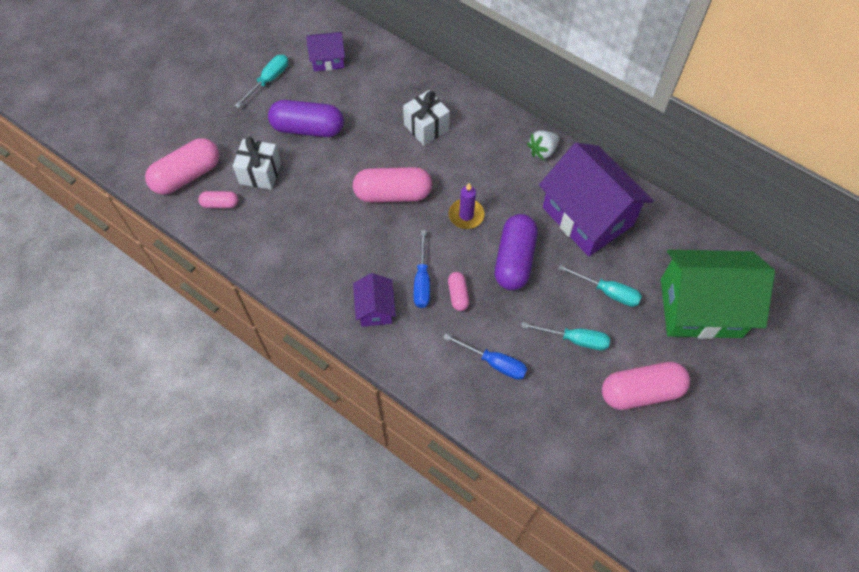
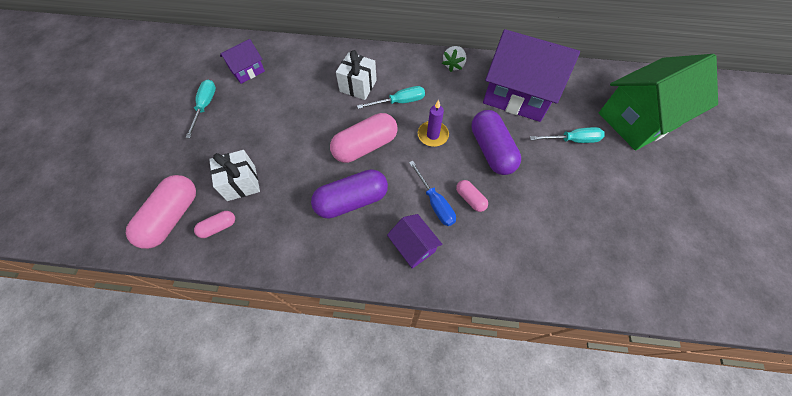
camera: 30 degrees left, 0 degrees up
(308, 128) = (262, 128): purple capsule -> purple capsule (351, 200)
(494, 363) = (536, 238): blue screwdriver -> none
(575, 339) = (578, 187): turquoise screwdriver -> turquoise screwdriver (399, 102)
(641, 391) = (652, 200): pink capsule -> none

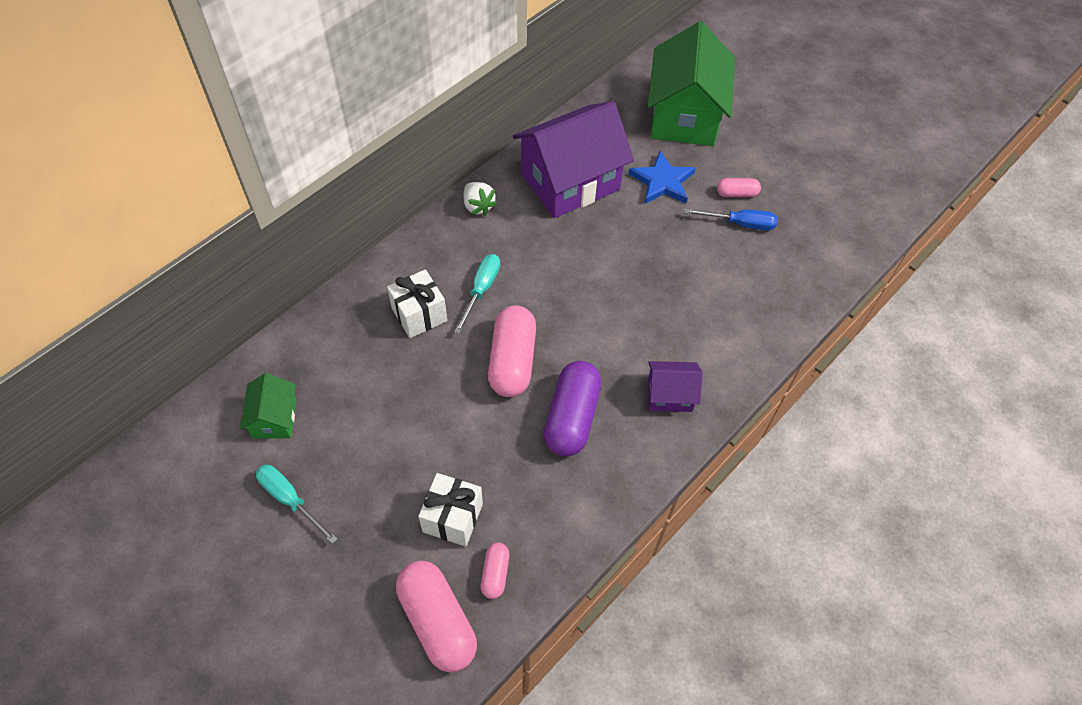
camera: 55 degrees left, 5 degrees down
(247, 70) = (274, 418): purple house -> green house
(433, 135) = (554, 290): purple candle -> none
(435, 203) = (637, 343): blue screwdriver -> blue screwdriver (740, 224)
(470, 199) = (657, 311): pink capsule -> pink capsule (736, 193)
(491, 150) = (617, 253): purple capsule -> none
(572, 140) = (662, 181): turquoise screwdriver -> blue star

